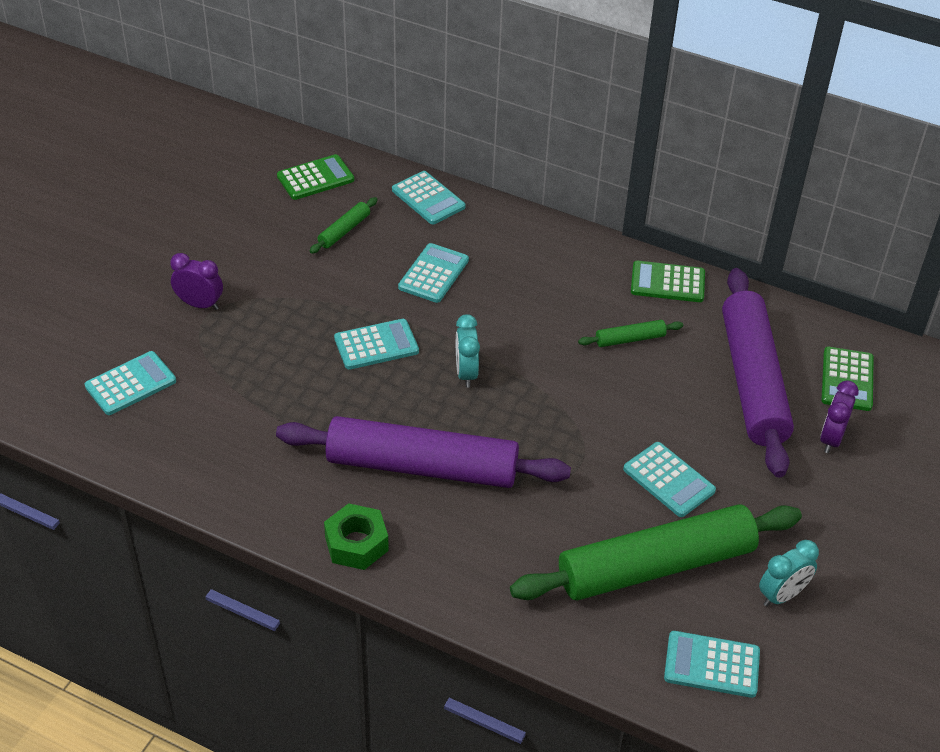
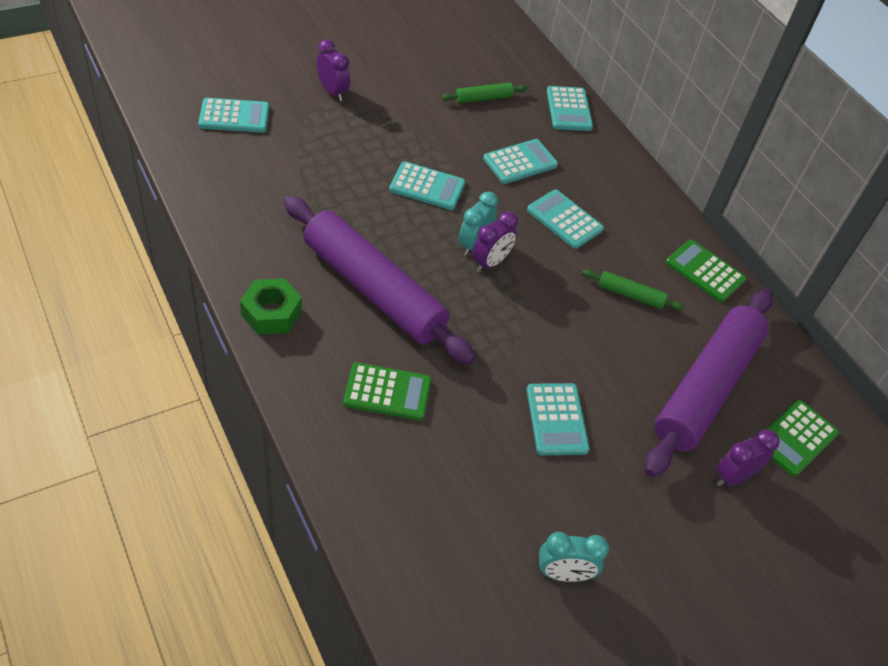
camera: 30 degrees right, 5 degrees up
(315, 178) = (498, 53): green calculator -> green calculator (387, 392)
(495, 381) = (490, 263): none -> purple clock
(655, 566) = (479, 478): green rolling pin -> none
(711, 665) = (448, 587): turquoise calculator -> turquoise calculator (564, 220)

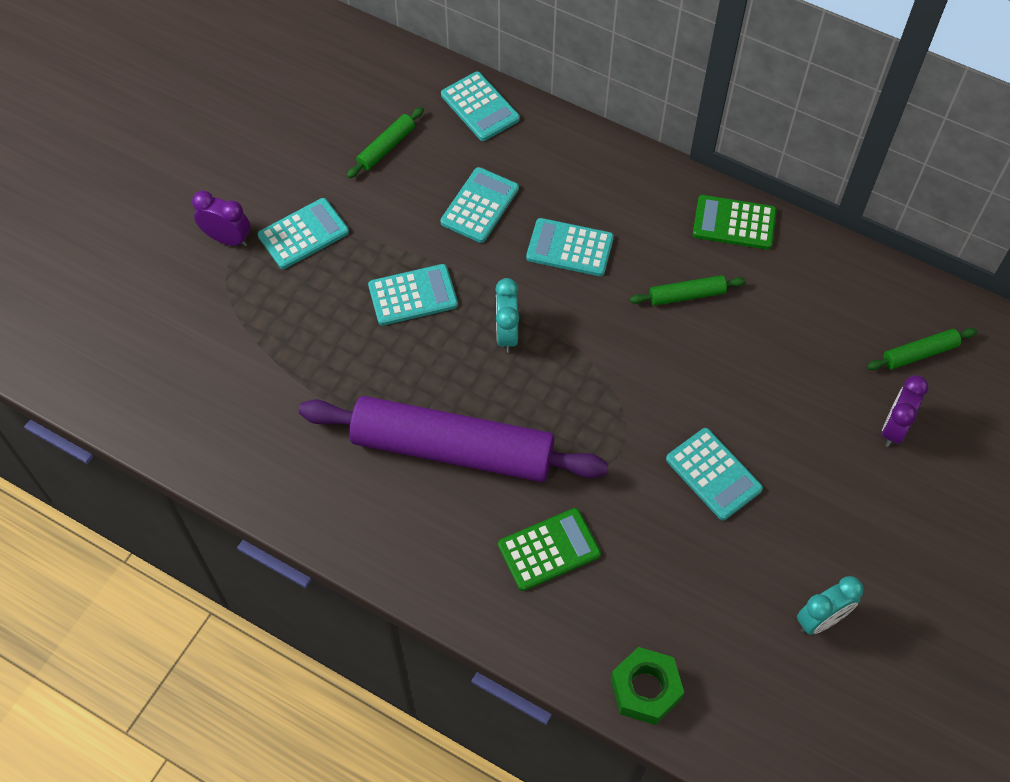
camera: 25 degrees left, 10 degrees up
(234, 116) = (152, 337): turquoise calculator -> turquoise calculator (303, 234)
(271, 313) = (378, 540): green nut -> green nut (645, 689)
(490, 263) = (537, 345): purple clock -> none
(706, 388) = (816, 352): purple rolling pin -> none
(795, 438) = (919, 353): green calculator -> green rolling pin

